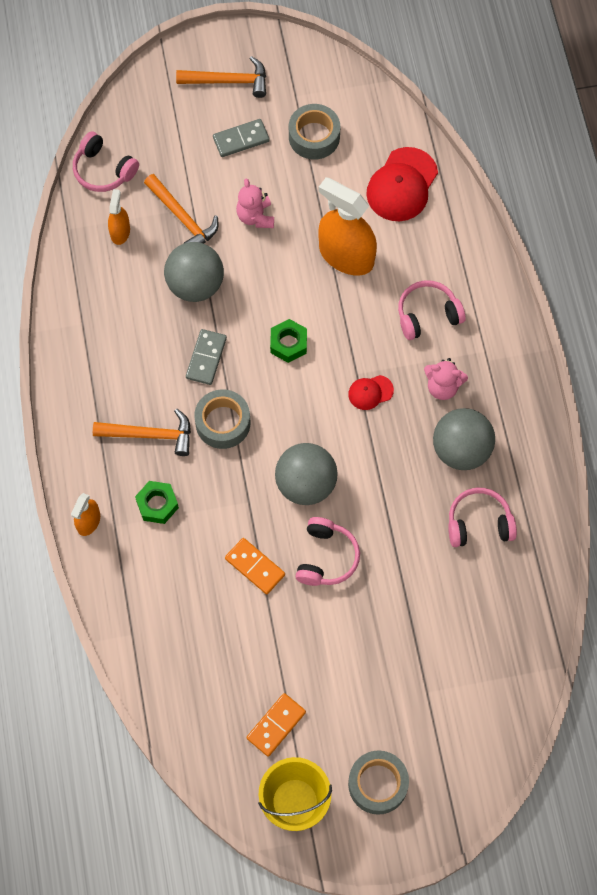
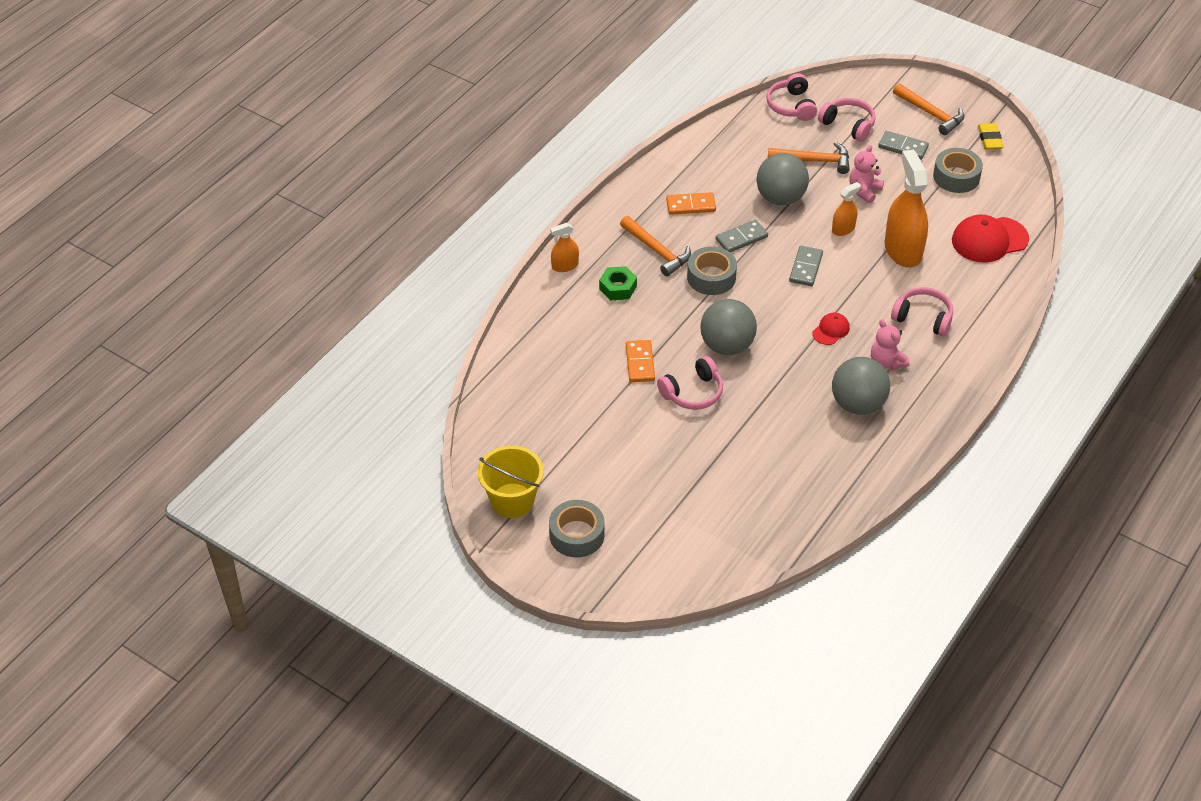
camera: 45 degrees right, 20 degrees down
(120, 232) = (764, 141): orange spray bottle -> orange spray bottle (843, 229)
(183, 218) = (814, 161): orange hammer -> orange hammer turned 90 degrees counterclockwise
(276, 725) = (550, 452): orange domino -> orange domino (691, 205)
(288, 343) = (806, 268): green nut -> grey domino
(302, 70) = (989, 139): none -> yellow eraser
(370, 392) = (831, 330): red cap -> red cap turned 105 degrees clockwise
(479, 523) = (821, 452): pink headphones -> pink headphones (848, 125)

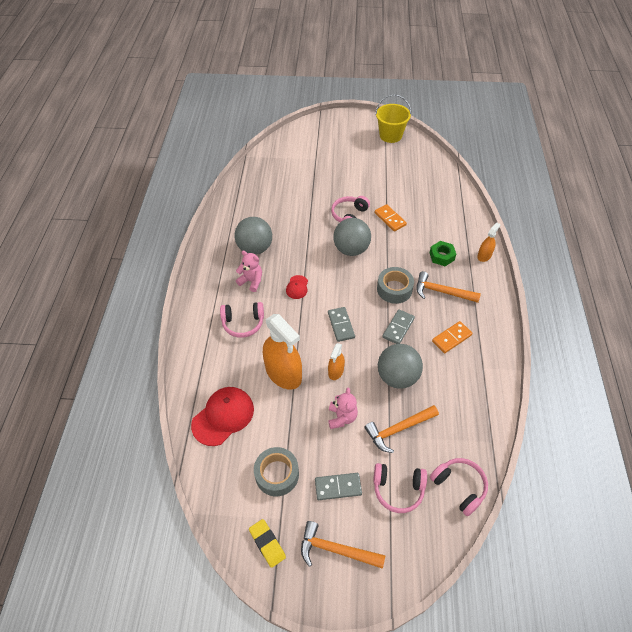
camera: 150 degrees right, 5 degrees up
(576, 535) = (350, 134): grey tape -> none

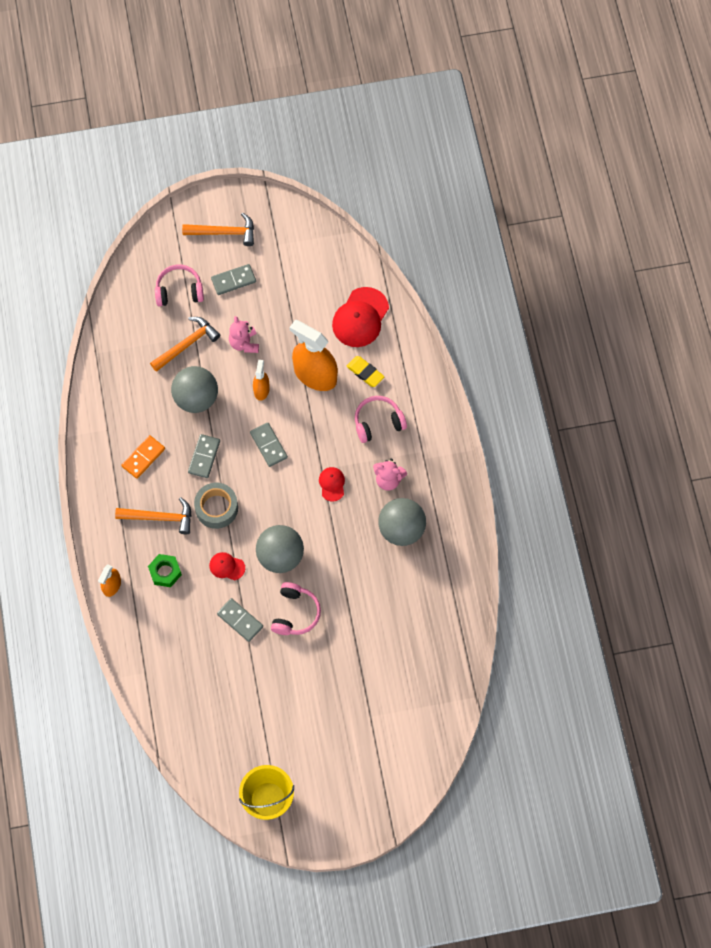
camera: 165 degrees right, 15 degrees up
(267, 544) = (283, 224): yellow eraser -> yellow eraser (365, 373)
(277, 474) = (291, 278): grey tape -> none
(390, 219) = (240, 620): orange domino -> grey domino
(393, 251) = (227, 566): none -> red cap
(459, 487) = (124, 305): pink headphones -> none

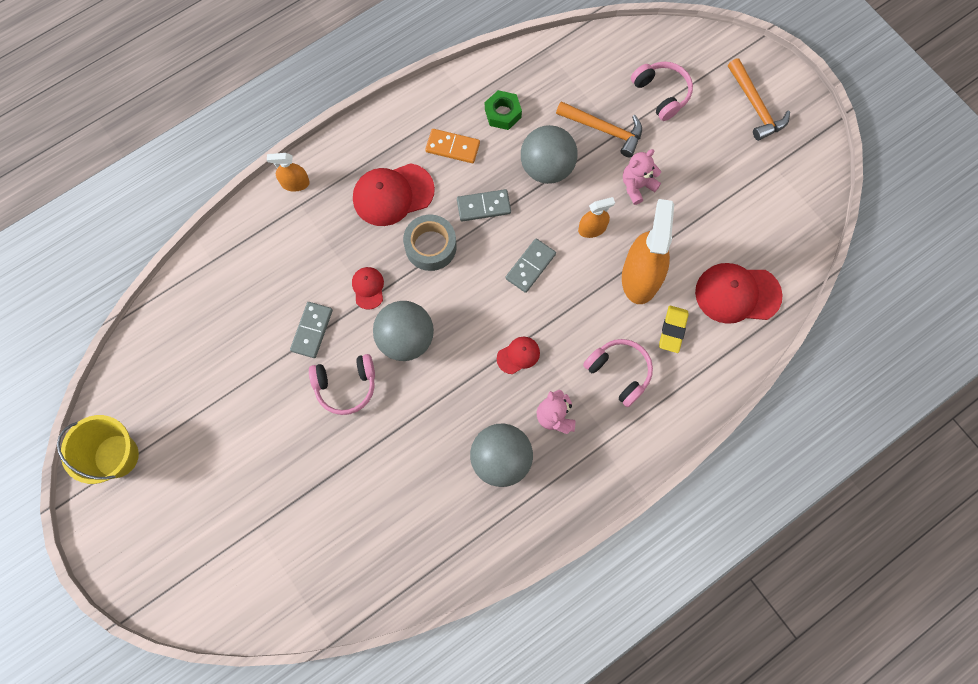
camera: 65 degrees right, 5 degrees up
(160, 517) = (393, 194): orange hammer -> red cap
(165, 572) = (333, 228): green nut -> green nut (503, 113)
(233, 280) = (705, 141): grey domino -> none

